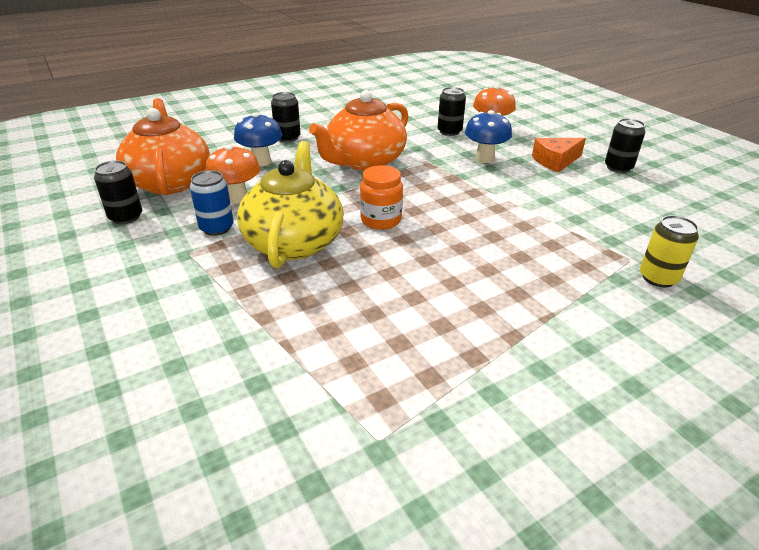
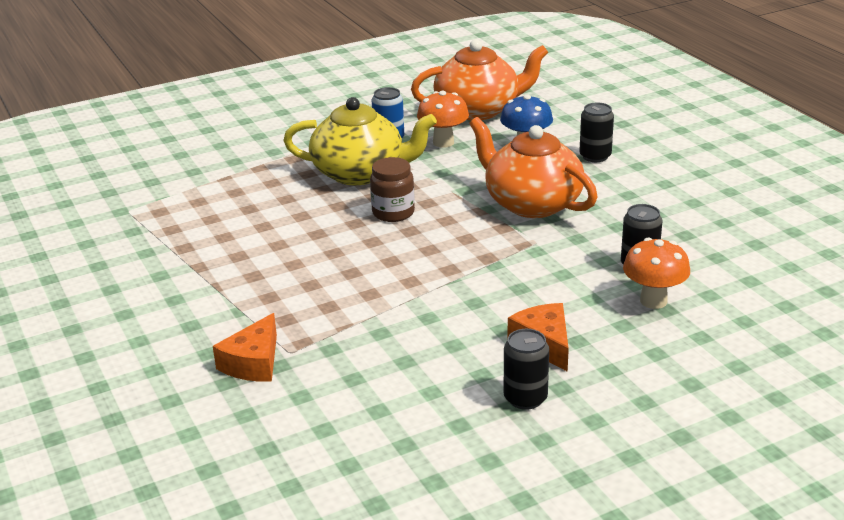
camera: 95 degrees right, 5 degrees down
(126, 217) = (412, 102): black can -> none
(381, 220) = (393, 213): orange jar -> brown jar
(484, 159) = (547, 286): blue mushroom -> none
(658, 278) = (253, 362): yellow can -> orange cheese

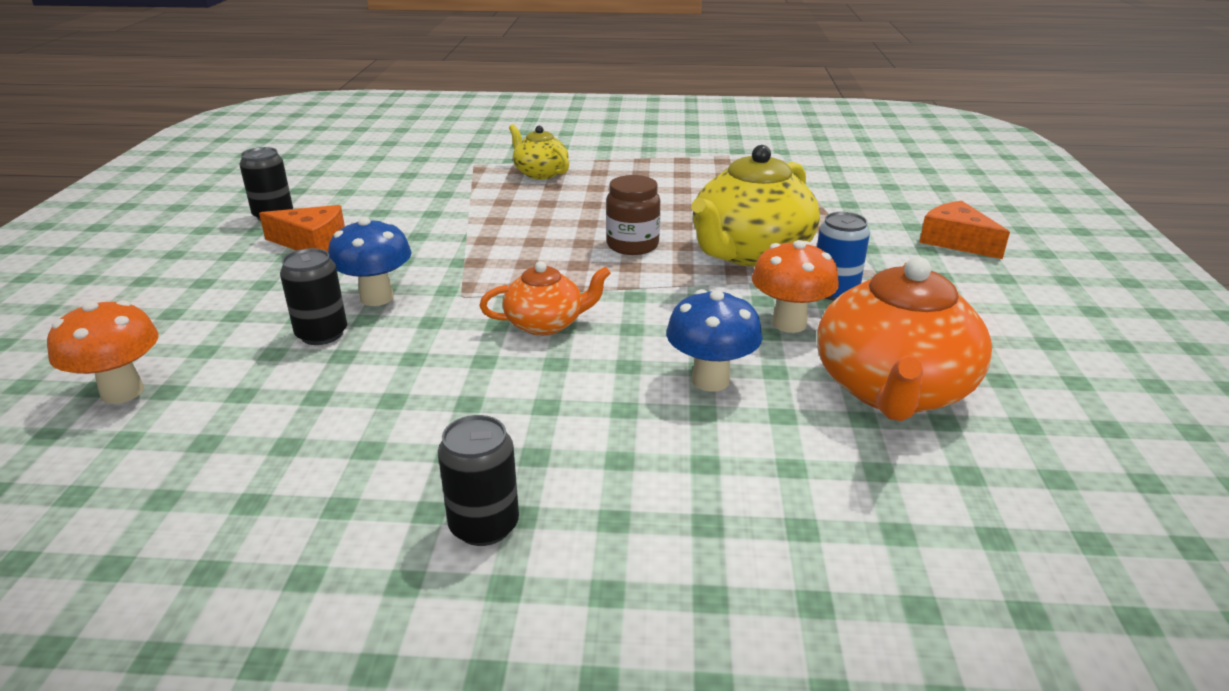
camera: 120 degrees right, 0 degrees up
(253, 362) = (482, 154): orange cheese -> orange cheese (956, 241)
(282, 305) = (540, 173): none -> yellow teapot
(531, 203) = (546, 324): orange teapot -> orange teapot, size x0.55
(578, 270) = (377, 298): none -> blue mushroom
(595, 156) = (612, 428): black can -> black can (484, 526)
(653, 301) = (259, 314): orange mushroom -> orange mushroom (122, 392)

